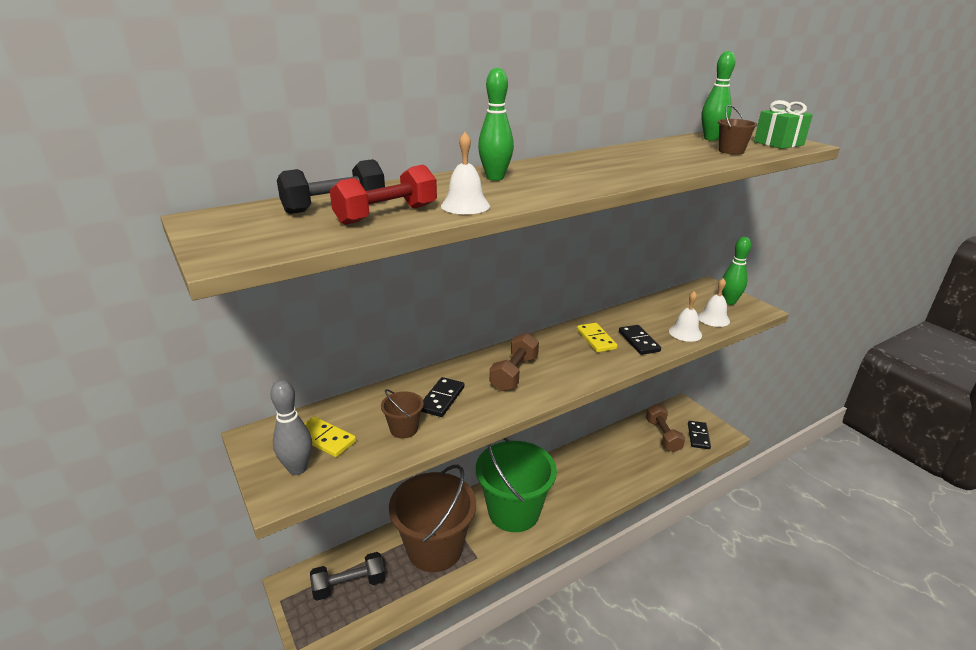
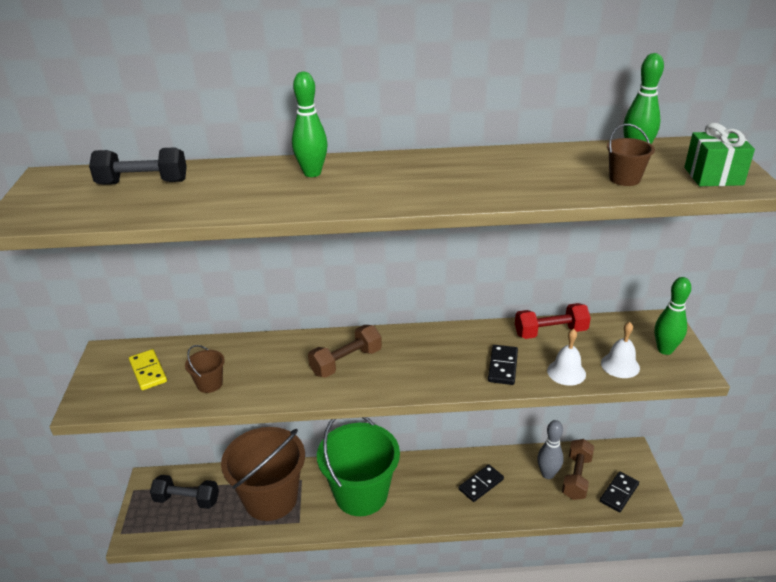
camera: 30 degrees right, 5 degrees up
(297, 468) = (110, 390): grey bowling pin -> grey bowling pin (547, 474)
(386, 215) = (165, 201): red dumbbell -> red dumbbell (550, 332)
(441, 399) = (262, 366): black domino -> black domino (481, 484)
(465, 205) = (237, 204): white bell -> none
(596, 339) = (460, 350): yellow domino -> none

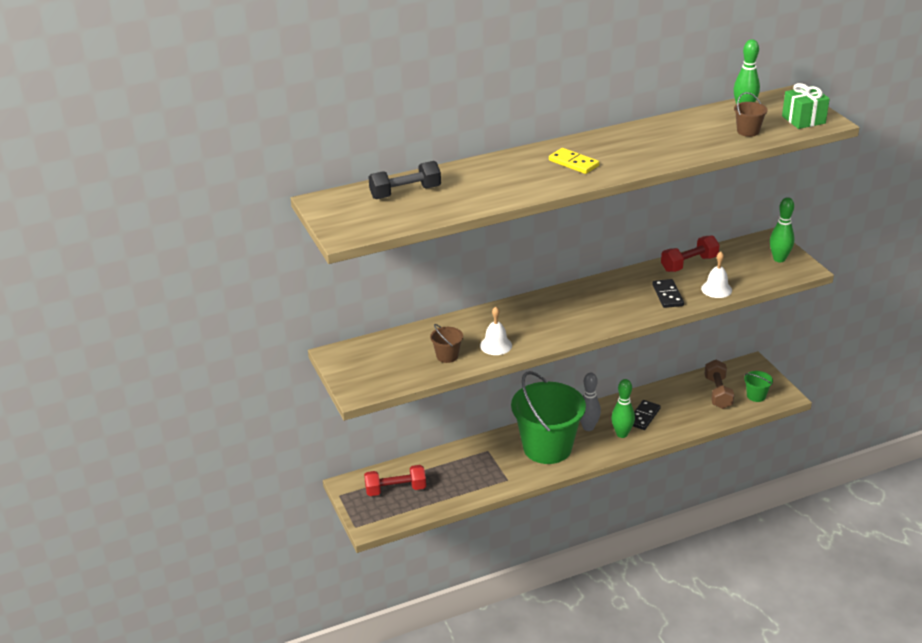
camera: 20 degrees left, 0 degrees up
(148, 371) = (386, 359): yellow domino -> yellow domino (573, 163)
(187, 500) = (395, 489): black dumbbell -> red dumbbell
(271, 498) = (470, 470): brown bucket -> none
(312, 173) = (527, 163): green bowling pin -> green bowling pin (622, 434)
(346, 362) = (544, 318): brown dumbbell -> none
(547, 474) = (694, 396): grey bowling pin -> grey bowling pin (588, 427)
(619, 493) = (756, 396): black domino -> green bucket
(620, 365) = (752, 276): white bell -> white bell (496, 345)

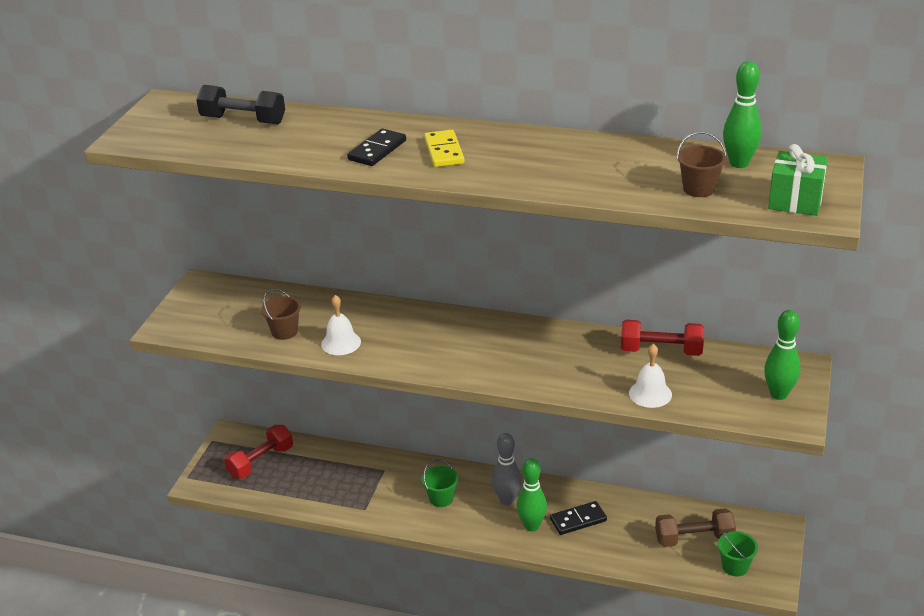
camera: 40 degrees right, 0 degrees up
(395, 489) = (261, 462): red dumbbell -> red dumbbell turned 75 degrees counterclockwise
(547, 447) = (441, 498): green bucket -> green bucket, size x0.40
(667, 295) = (585, 374): black domino -> black domino (377, 150)
(718, 393) = (694, 538): brown dumbbell -> brown dumbbell turned 45 degrees clockwise

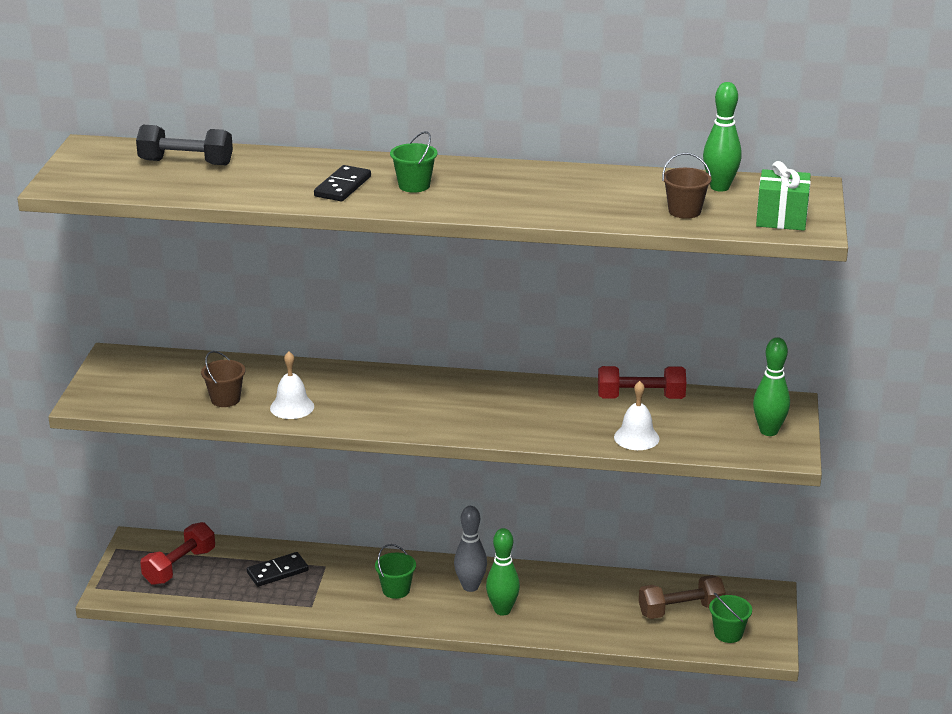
camera: 10 degrees left, 5 degrees down
(444, 151) = (414, 185): yellow domino -> green bucket
(578, 520) = (552, 601): black domino -> black domino (277, 572)

